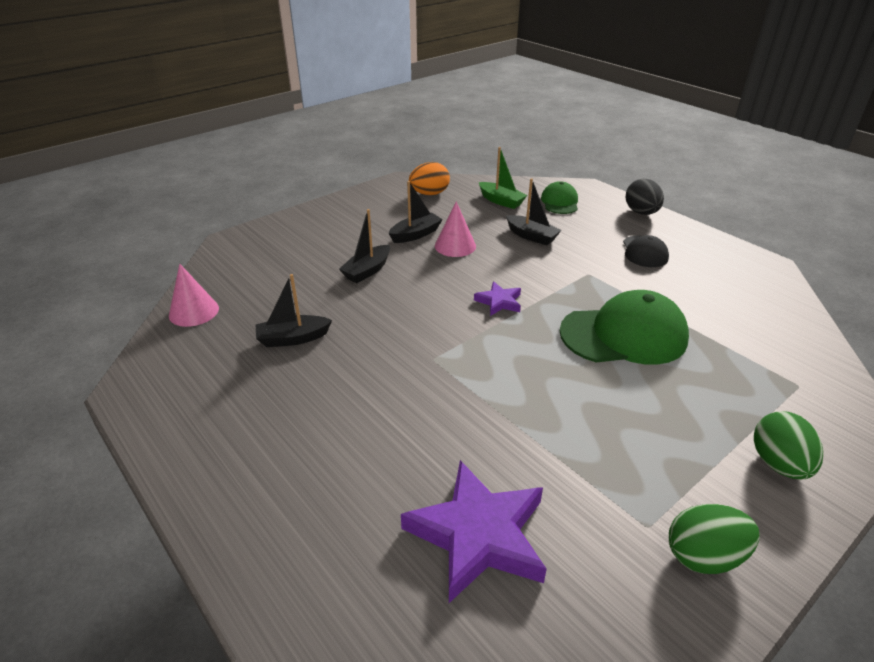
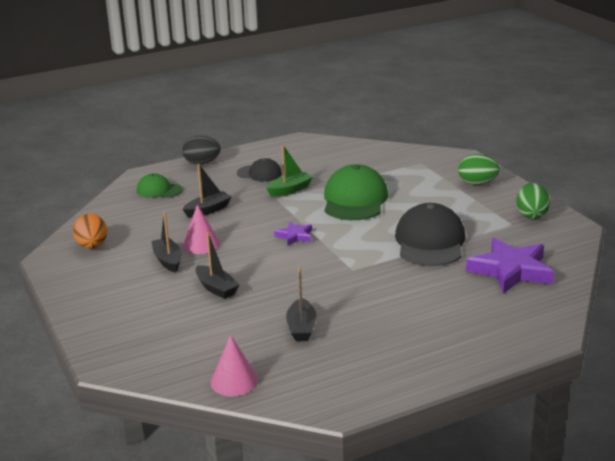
camera: 75 degrees left, 10 degrees down
(501, 201) = (136, 214): green boat -> green boat (290, 190)
(536, 424) = (430, 242): none -> black cap

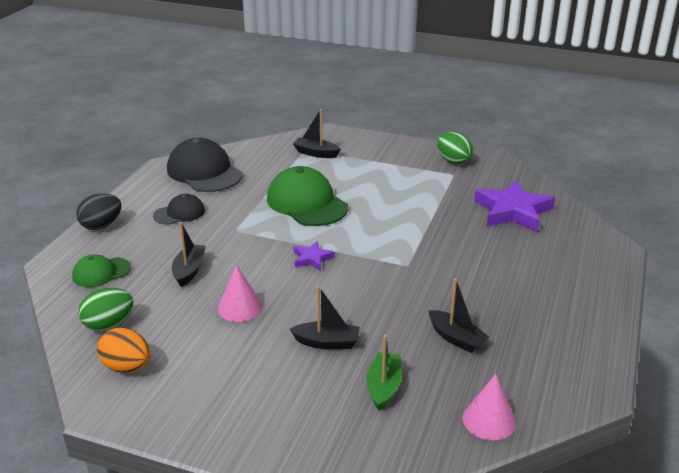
camera: 45 degrees left, 5 degrees up
(168, 260) = (235, 340): black boat -> black boat (316, 153)
(290, 190) = (235, 217): green boat -> green boat (384, 387)
(430, 242) = (423, 214): black cap -> black cap (204, 172)
(477, 183) = (376, 150): green egg -> green egg (108, 324)

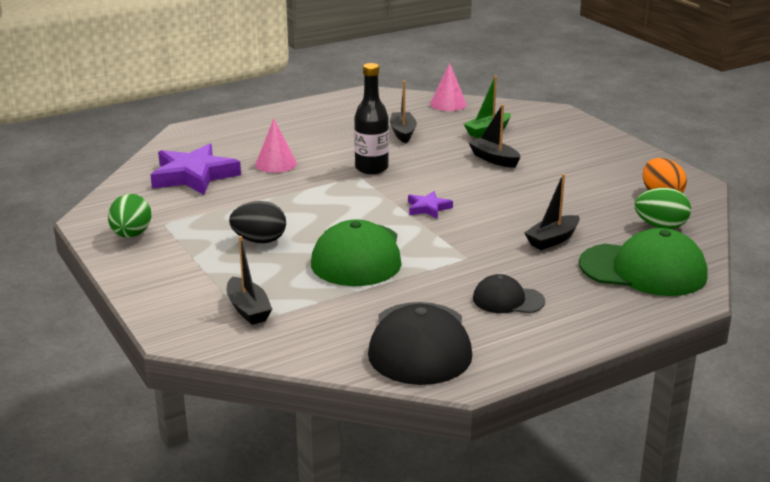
camera: 140 degrees left, 5 degrees down
(101, 225) = (613, 321): black egg -> black egg (259, 241)
(101, 272) = (643, 270): green cap -> green cap, size x1.84
(240, 307) = (535, 199): pink cone -> pink cone (276, 164)
(411, 278) = (371, 168): none -> black bottle

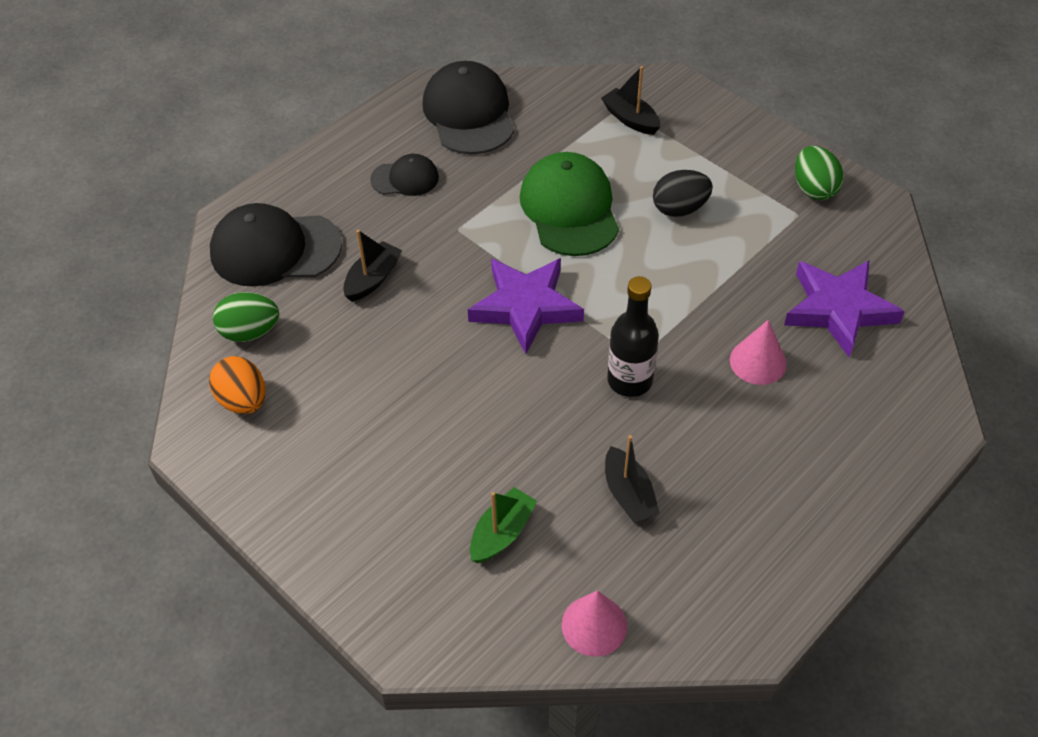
camera: 165 degrees right, 25 degrees up
(428, 208) = (525, 307): purple star -> purple star, size x2.03
(494, 159) = (473, 445): black boat -> none
(643, 270) = (275, 249): green cap -> black cap

